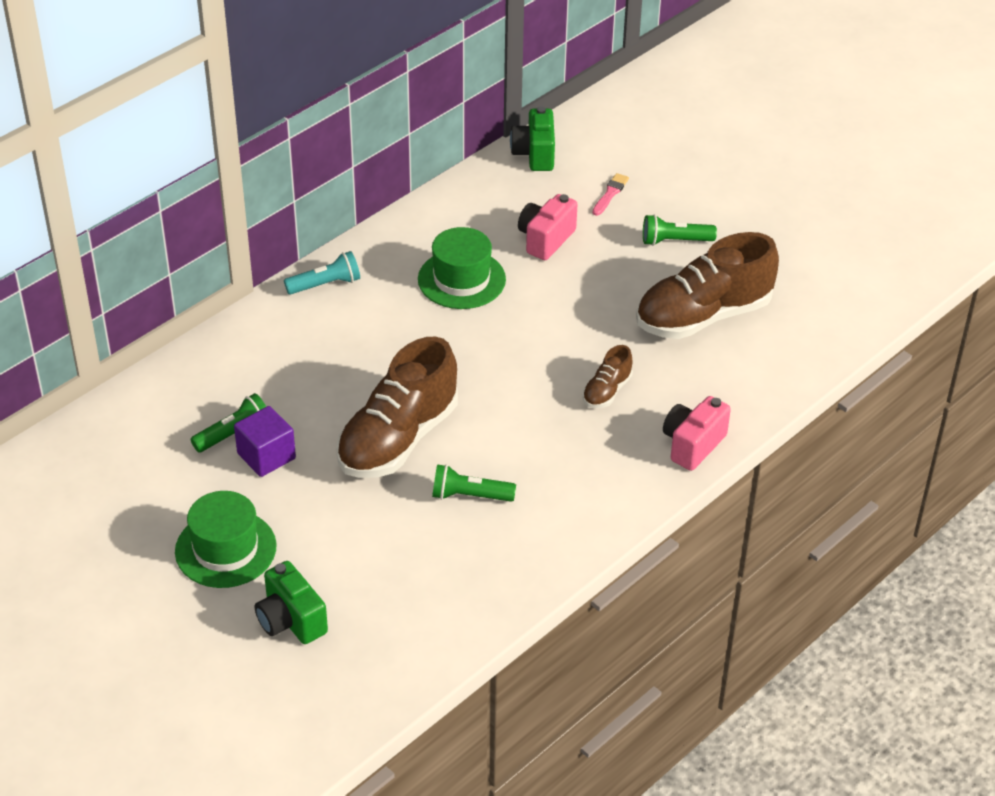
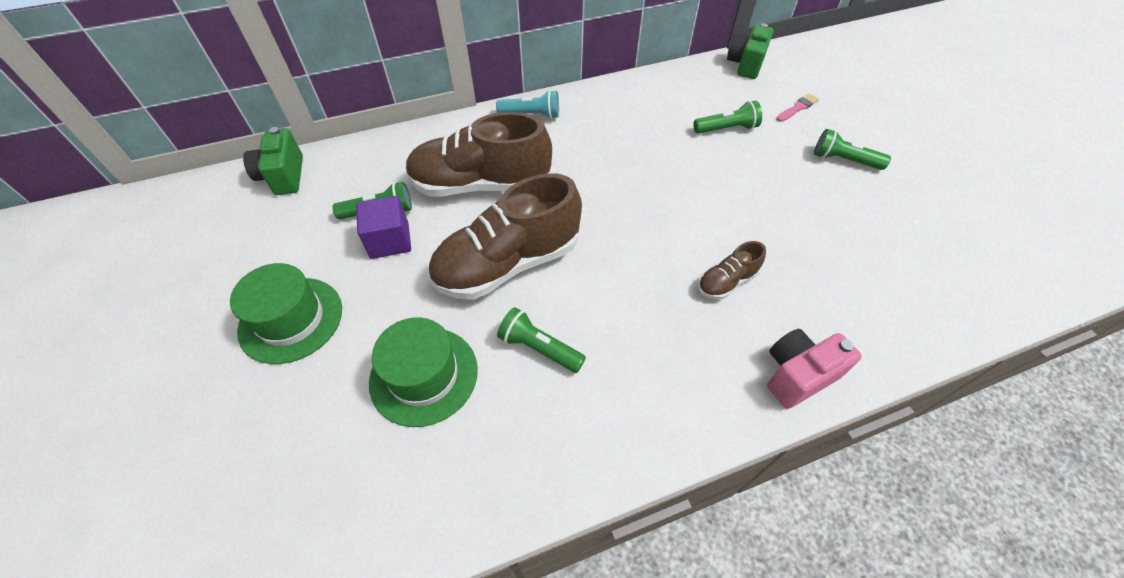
camera: 25 degrees right, 10 degrees up
(291, 620) = (285, 427): green camera -> green camera (283, 176)
(461, 279) = (640, 141): green hat -> green hat (424, 375)
(546, 239) = (726, 129): pink camera -> green flashlight
(703, 316) = (851, 237): brown shoe -> brown shoe (480, 184)

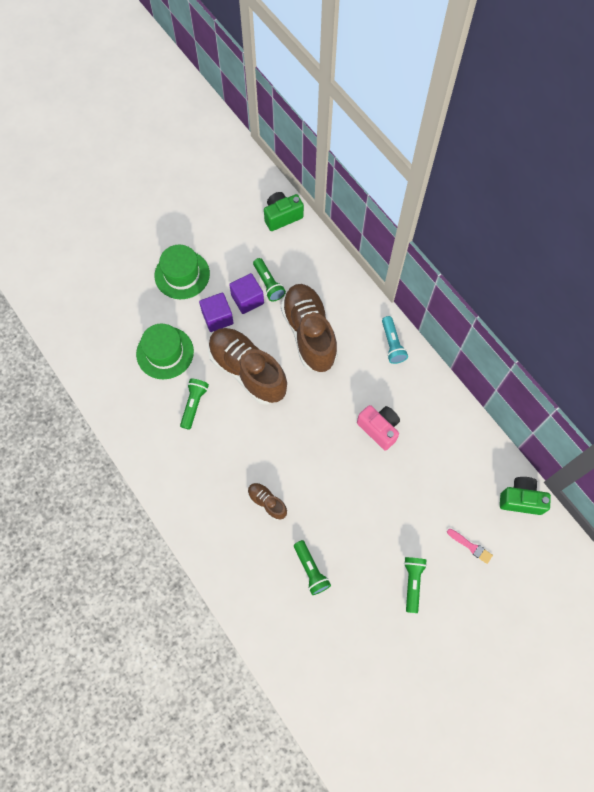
camera: 75 degrees right, 15 degrees up
(399, 284) = (217, 318): none -> purple cube
(726, 129) = (423, 490): green flashlight -> green flashlight (311, 570)
(797, 375) = (209, 547): pink camera -> pink camera (379, 429)

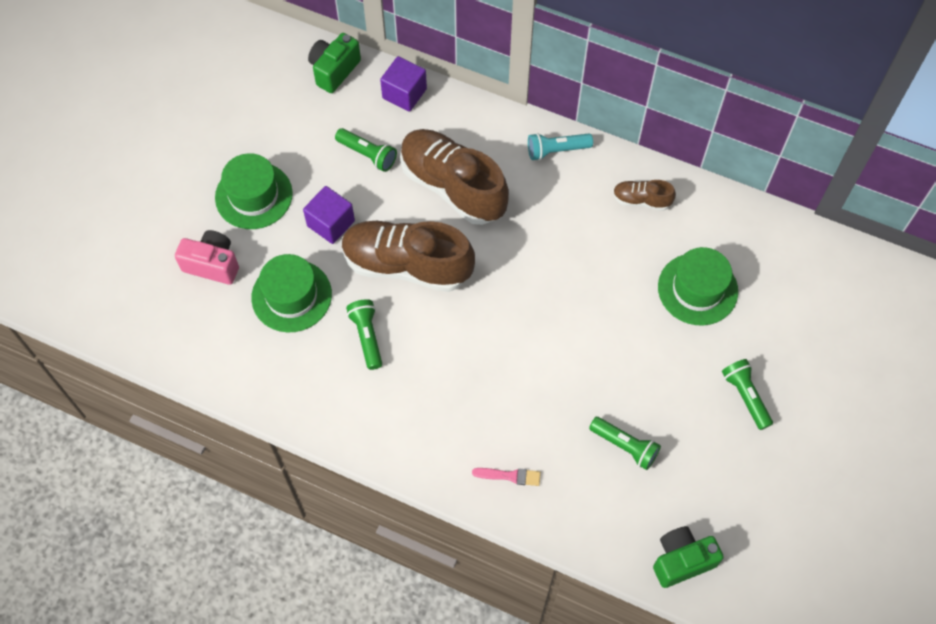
camera: 30 degrees left, 5 degrees down
(247, 299) = (353, 184): purple cube -> purple cube (404, 93)
(267, 502) = (526, 400): brown shoe -> brown shoe (641, 200)
(379, 429) = (601, 250): pink camera -> pink camera (212, 264)
(392, 344) = (556, 150): turquoise flashlight -> turquoise flashlight turned 120 degrees clockwise
(427, 491) = (697, 289): none -> green hat
(470, 546) = (782, 323): pink brush -> pink brush (509, 476)
(521, 499) = (803, 244): green camera -> green camera (681, 560)

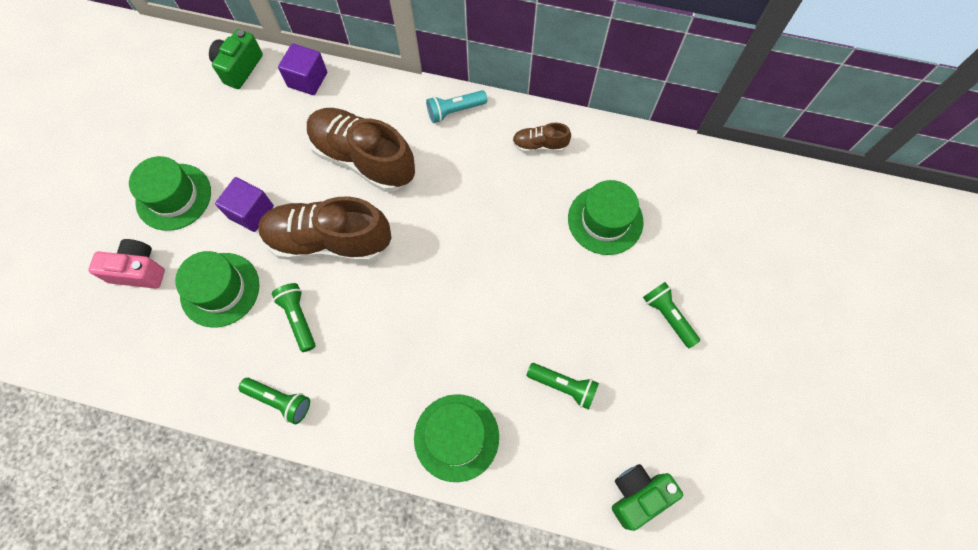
camera: 10 degrees left, 5 degrees up
(368, 154) = (279, 141): green flashlight -> green flashlight (280, 401)
(509, 476) = (456, 437): pink brush -> green hat

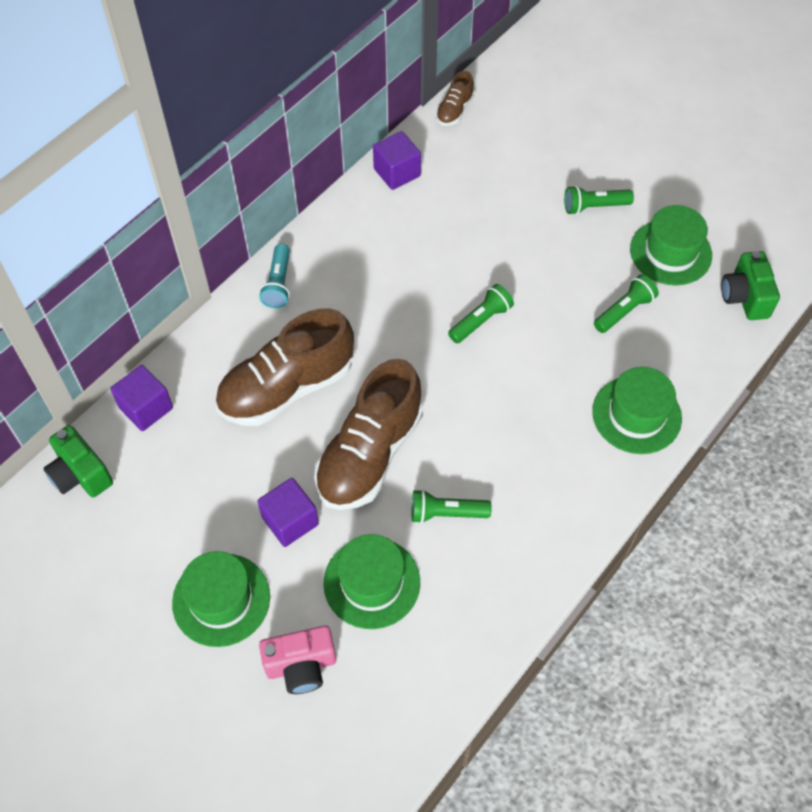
camera: 65 degrees left, 10 degrees down
(139, 271) = (301, 666): pink camera -> pink camera turned 135 degrees counterclockwise
(280, 401) = (531, 560): green flashlight -> green flashlight (481, 320)
(539, 145) = (363, 229): brown shoe -> brown shoe (454, 111)
(605, 220) = (475, 211): green hat -> green hat (670, 252)
(611, 144) = (397, 172): none -> purple cube

